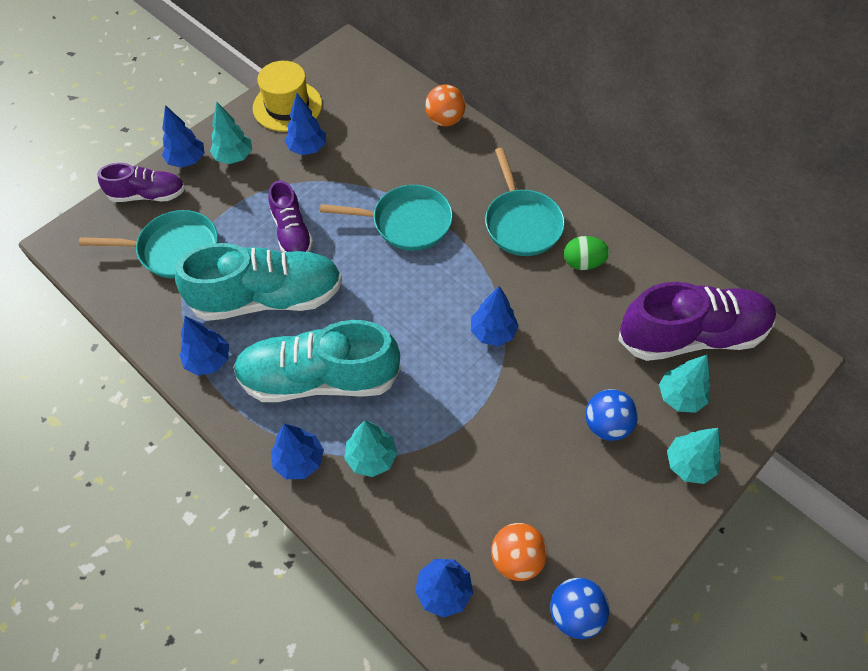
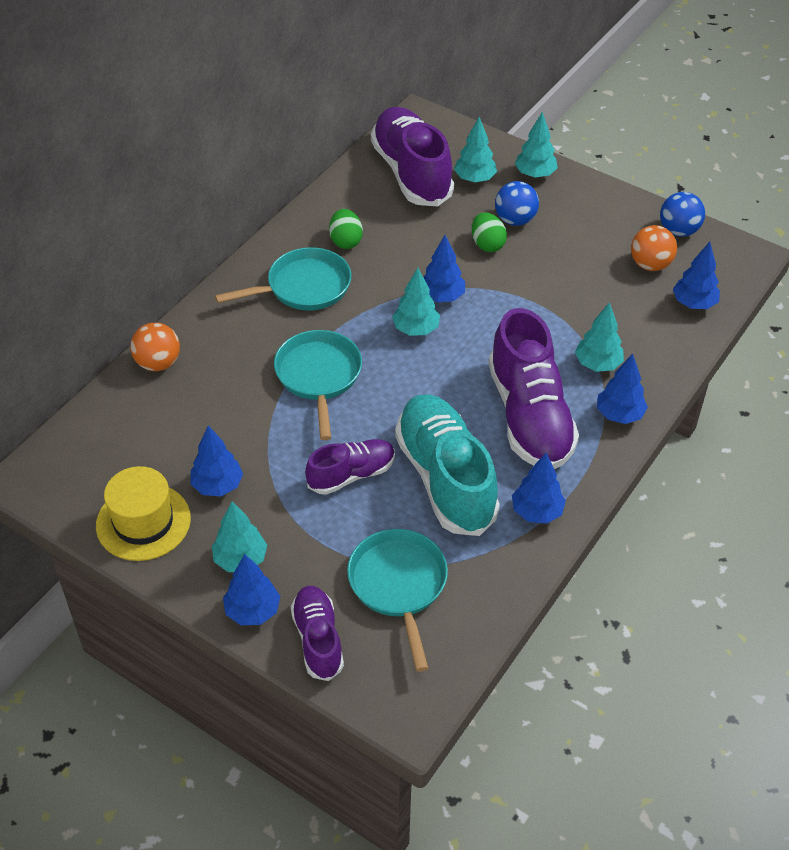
camera: 100 degrees left, 10 degrees down
(319, 378) = (529, 416): turquoise shoe -> purple shoe
(451, 303) = (416, 329): none -> turquoise tree
(567, 389) = (487, 244): none -> green egg

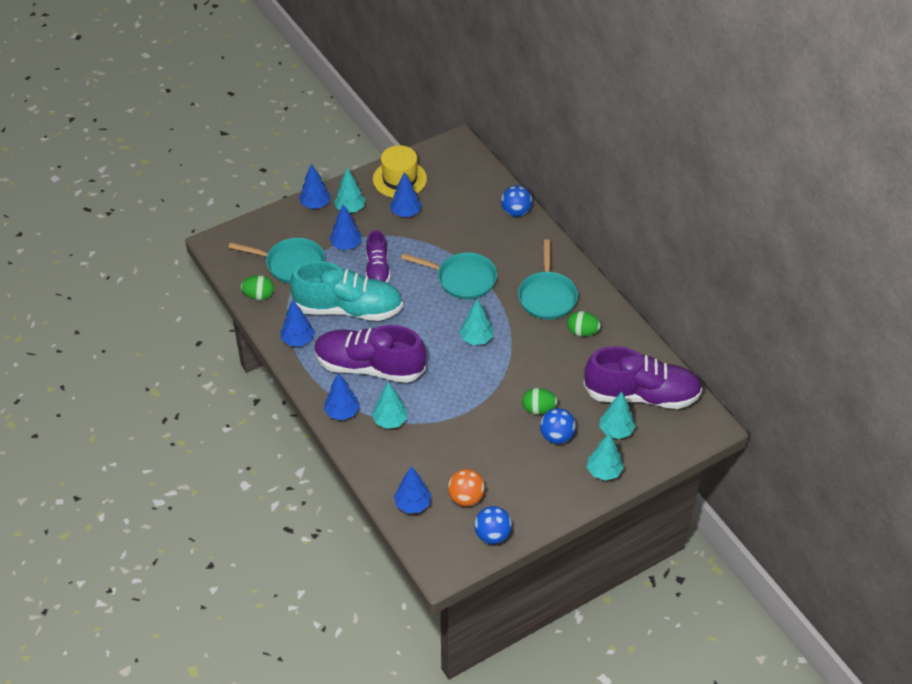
camera: 115 degrees right, 0 degrees up
(158, 363) = (516, 212): orange ball -> blue ball
(318, 639) = (282, 223): purple shoe -> none
(442, 296) = (499, 363): blue tree -> blue tree (346, 245)
(485, 598) = (259, 296): none -> green egg

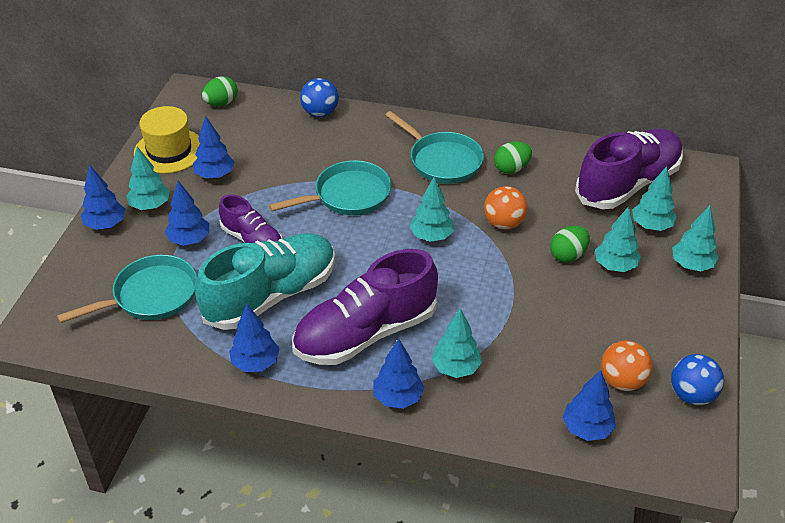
camera: 45 degrees left, 5 degrees down
(259, 296) = (152, 351): green egg -> green egg (221, 103)
(528, 362) = (503, 223): none -> orange ball
(556, 436) = (615, 266): blue ball -> turquoise tree

